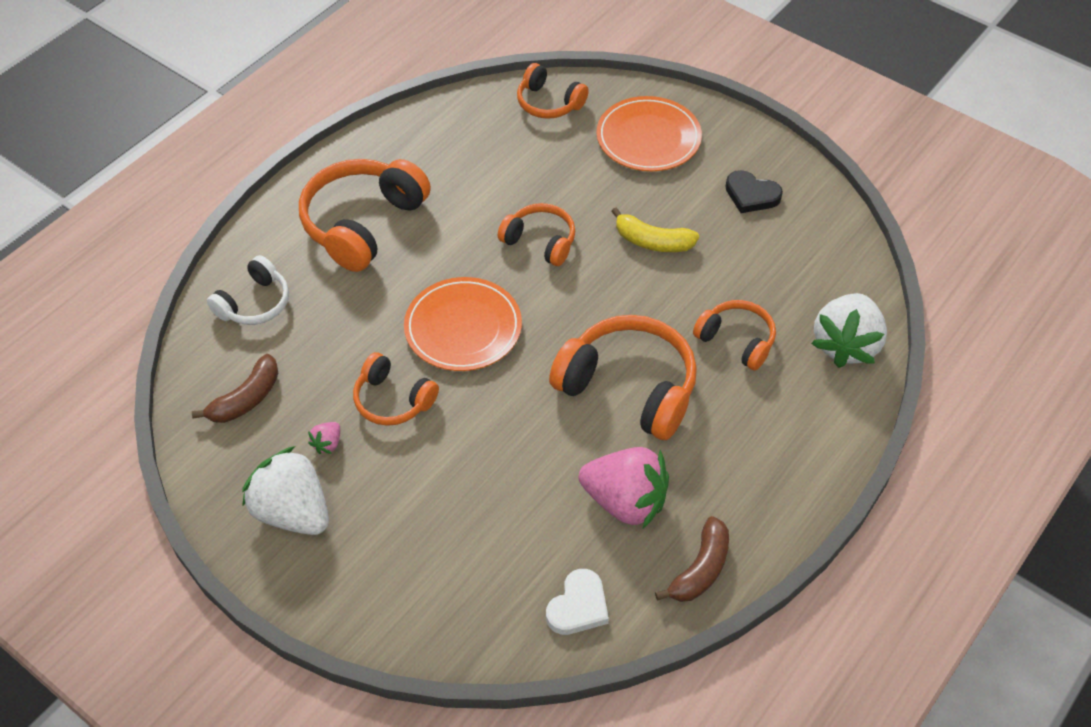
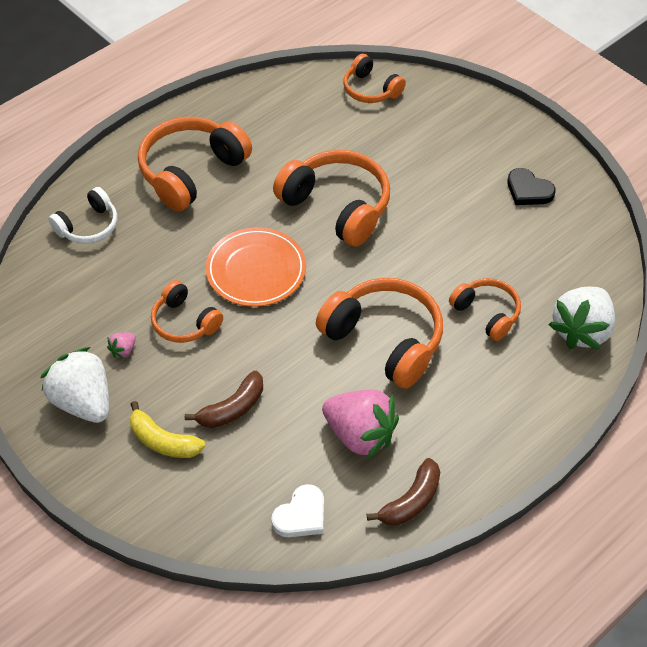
camera: 10 degrees right, 0 degrees up
(246, 399) = (65, 304): brown banana -> brown banana (232, 408)
(540, 241) = (337, 206): orange headphones -> orange headphones, size x1.73
(648, 138) = (450, 130): orange plate -> none
(652, 241) = (433, 219): yellow banana -> yellow banana (163, 441)

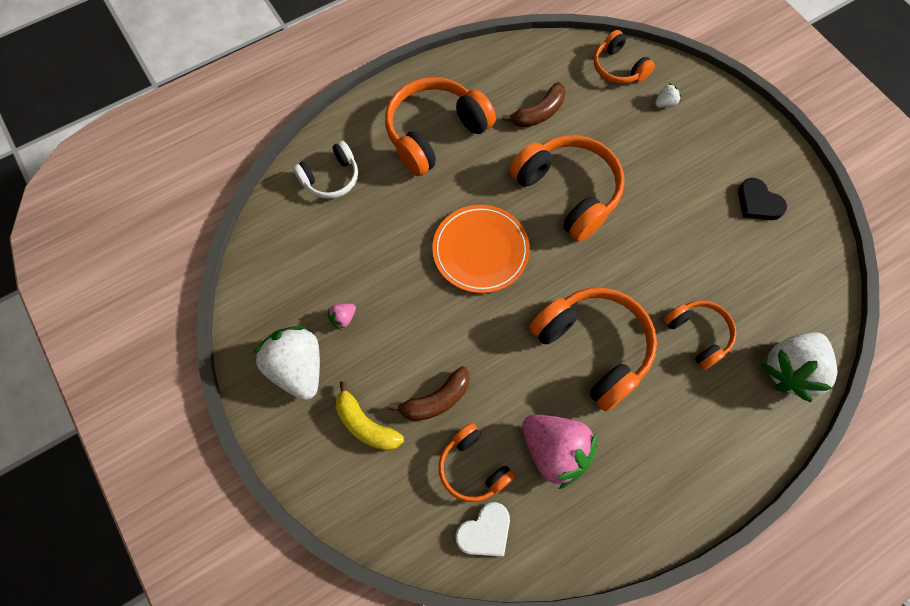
camera: 10 degrees right, 15 degrees up
(184, 322) = (405, 296): orange headphones -> orange headphones (473, 467)
(411, 501) = (594, 535): brown banana -> brown banana (539, 113)
(422, 115) = (665, 103): none -> white strawberry

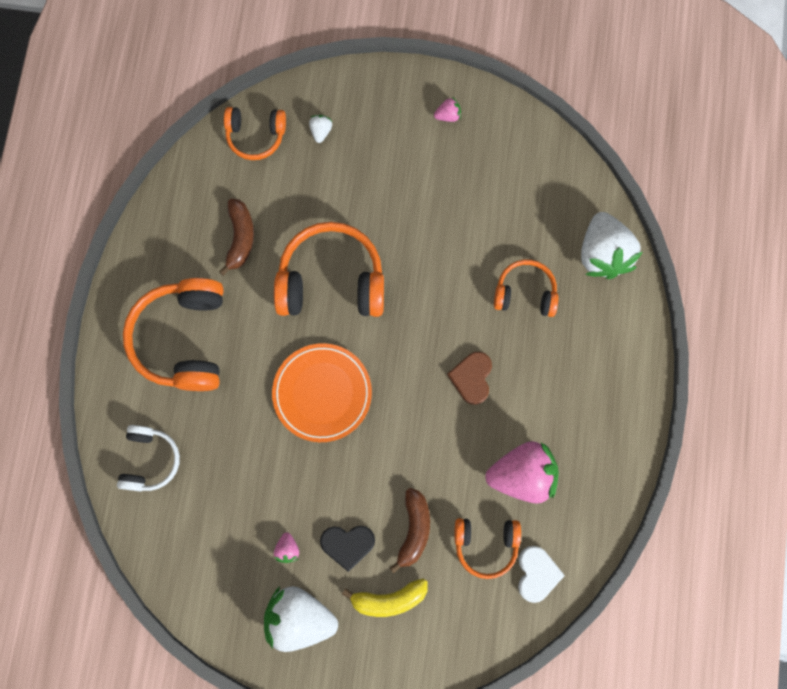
camera: 50 degrees left, 10 degrees up
(593, 348) = (472, 378): orange headphones -> brown heart
(758, 203) = (464, 147): black heart -> black heart (348, 544)
(767, 173) = (448, 115): none -> pink strawberry

